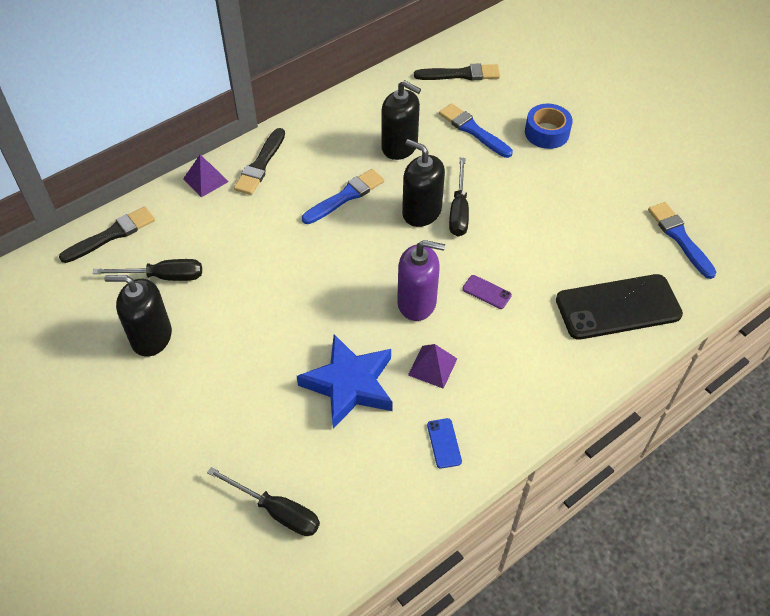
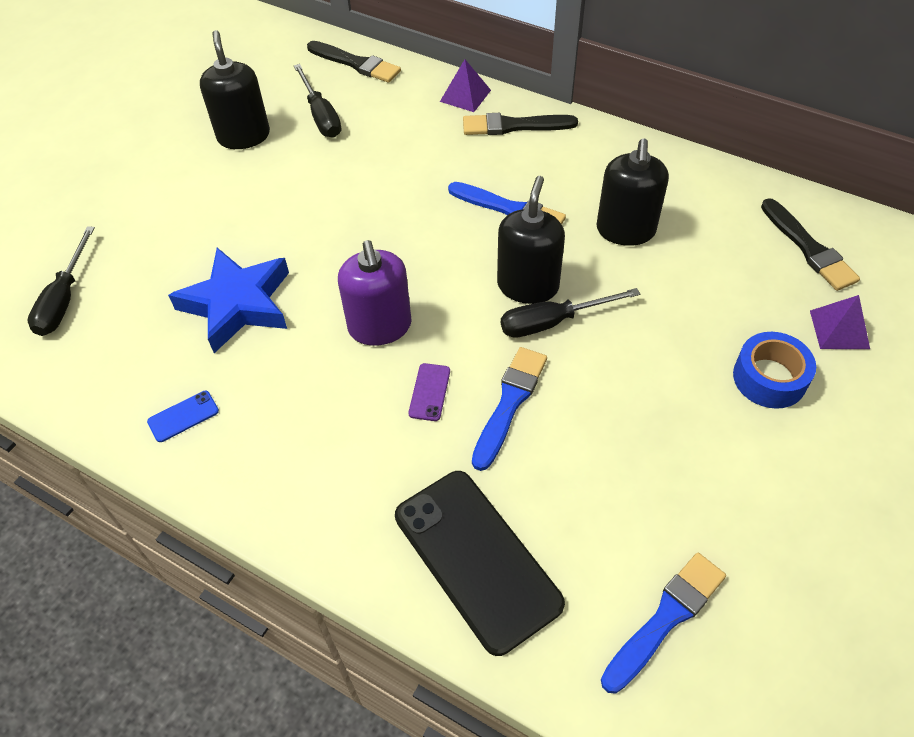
camera: 70 degrees right, 0 degrees up
(432, 366) = (290, 371): purple pyramid -> purple pyramid (839, 329)
(473, 130) = (710, 293): blue brush -> blue brush (509, 403)

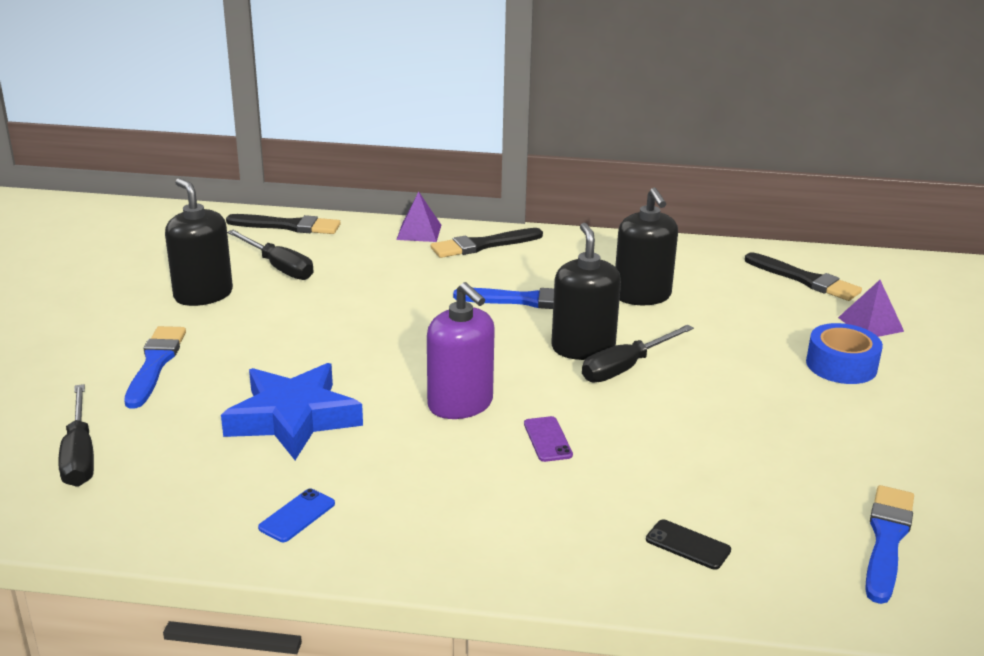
camera: 25 degrees left, 25 degrees down
(476, 559) = (688, 545): black phone -> black phone, size x0.40
(509, 403) = (631, 430): blue brush -> blue brush (155, 364)

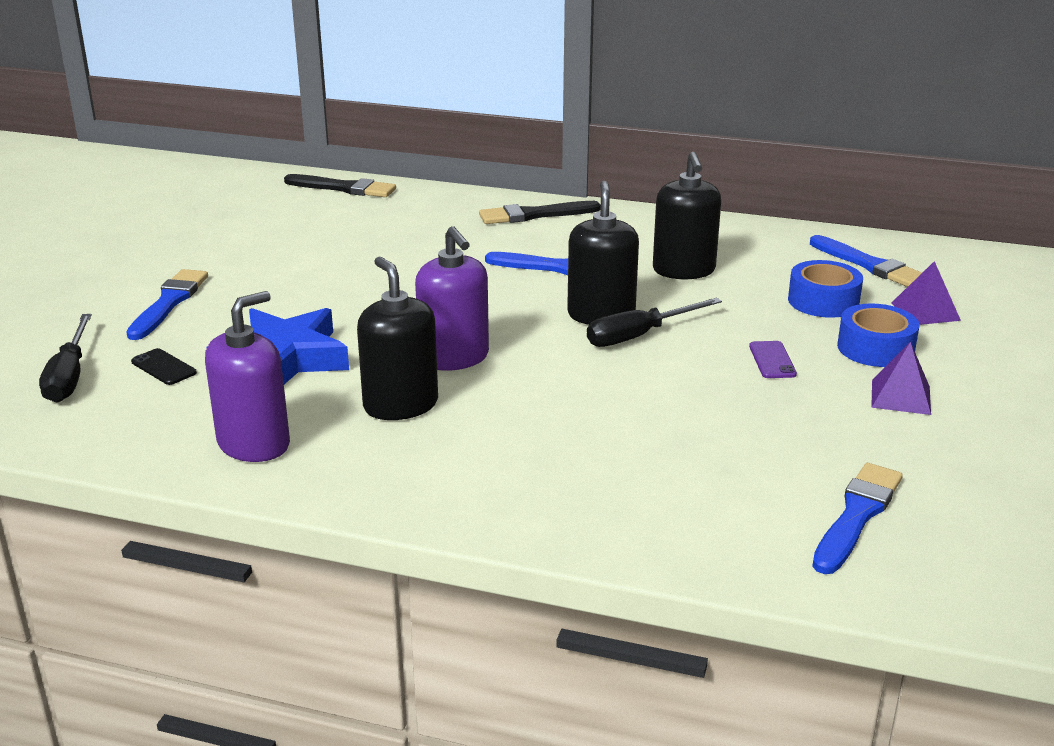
camera: 10 degrees right, 0 degrees up
(203, 295) = (238, 245): black soap dispenser -> black soap dispenser (400, 405)
(278, 267) = (320, 224): black screwdriver -> none
(297, 516) = (254, 444): blue phone -> purple soap dispenser
(419, 232) = (473, 200): purple pyramid -> purple pyramid (901, 396)
(547, 439) = (531, 395): purple phone -> purple phone (772, 360)
(688, 545) = (638, 502): black phone -> black phone (163, 367)
(778, 320) = (823, 301): none -> blue tape
(805, 280) = (869, 265): black brush -> blue brush

